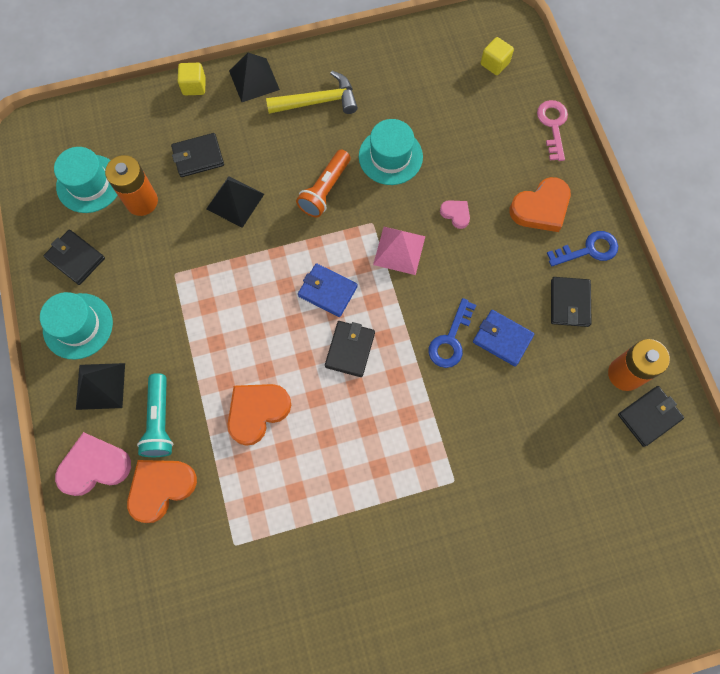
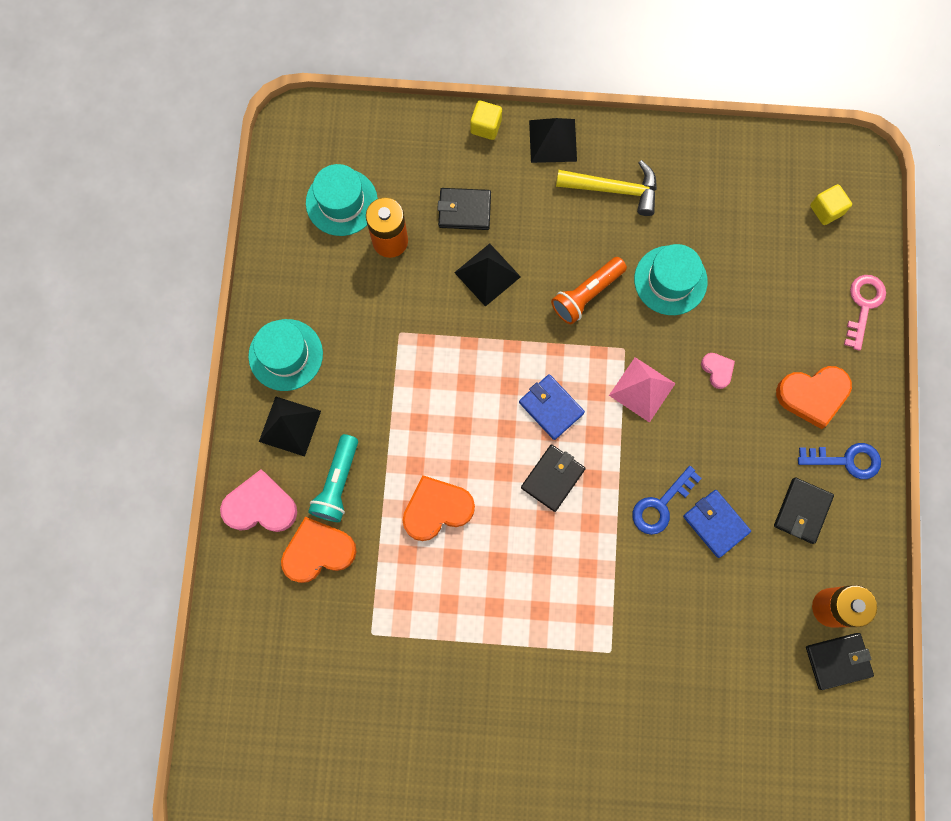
camera: 20 degrees right, 5 degrees up
(75, 258) = (304, 281): black wallet -> none

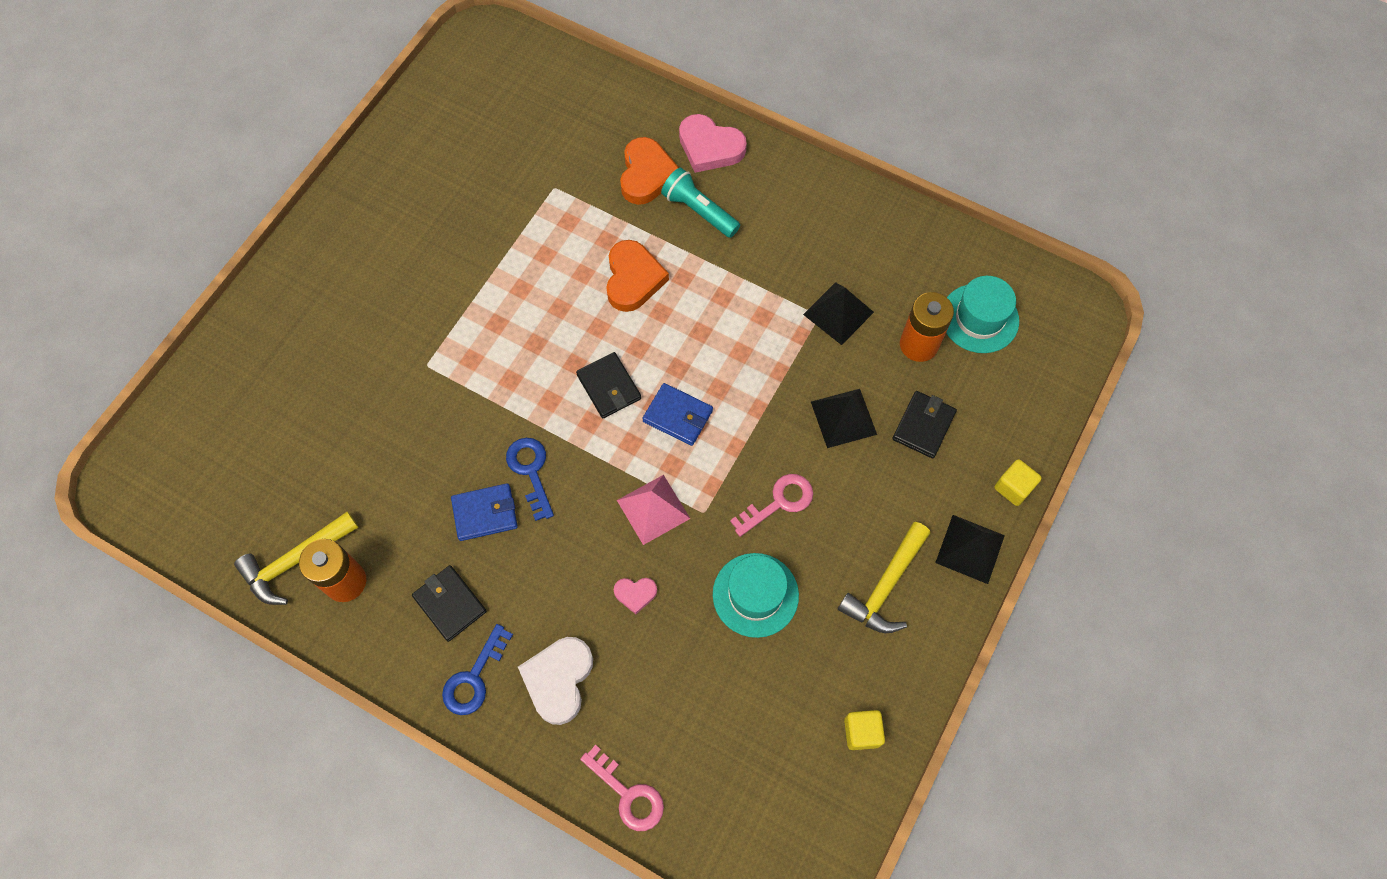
camera: 115 degrees right, 10 degrees down
(260, 506) = (710, 147): pink heart -> pink heart turned 90 degrees clockwise
(285, 355) = (841, 215): turquoise hat -> none
(290, 426) = (771, 194): black pyramid -> black pyramid (838, 313)
(551, 407) = (678, 416): blue wallet -> blue wallet turned 45 degrees clockwise
(586, 294) = (779, 502): orange flashlight -> pink key
(812, 395) = (558, 680): orange heart -> white heart
(826, 210) = (760, 815): yellow cube -> yellow cube (862, 732)
(838, 661) = (295, 561): black wallet -> yellow hammer

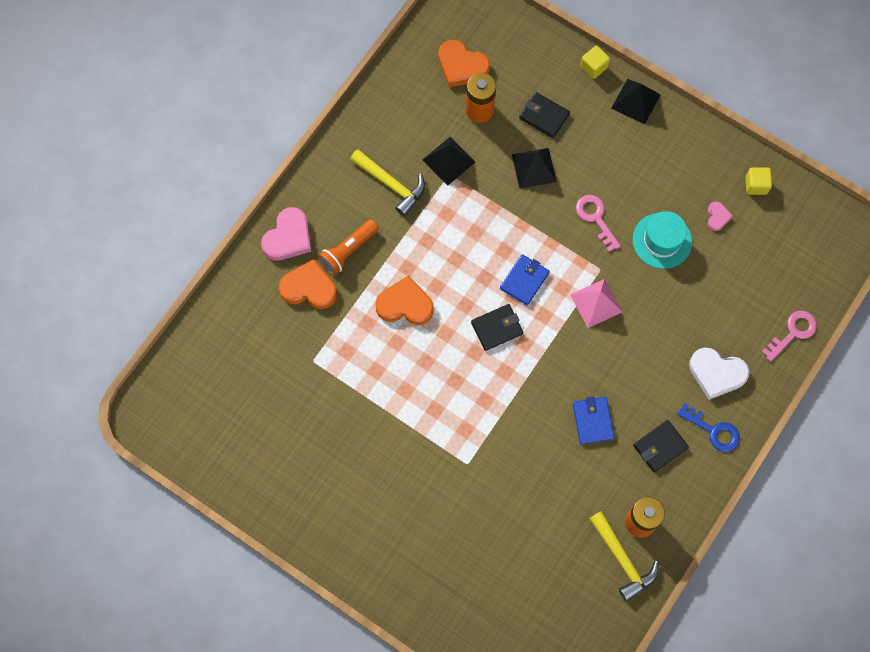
camera: 85 degrees left, 5 degrees up
(531, 471) = (561, 387): blue key -> none
(635, 594) = (658, 319): pink heart -> pink heart (717, 217)
(699, 211) = (348, 251): turquoise flashlight -> orange flashlight
(885, 586) = (659, 157): yellow hammer -> yellow hammer (391, 185)
(979, 318) = (461, 66): turquoise hat -> orange heart

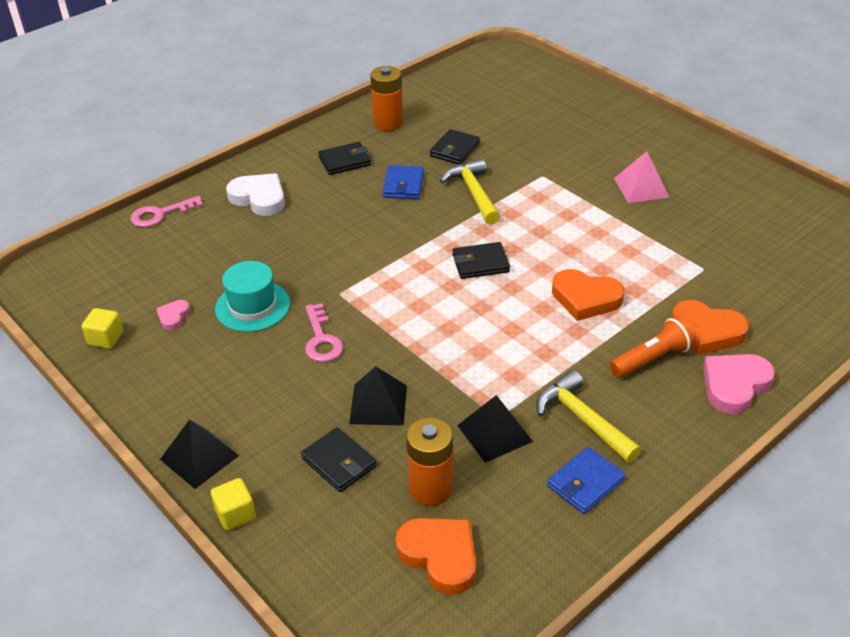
camera: 165 degrees left, 30 degrees down
(524, 281) = (434, 297): blue wallet -> blue wallet (585, 483)
(560, 489) = (454, 150): none -> black wallet
(596, 303) = (358, 266): pink pyramid -> pink pyramid (641, 187)
(623, 560) = (414, 106): yellow hammer -> yellow hammer (473, 193)
(713, 430) = (287, 164): blue key -> none

